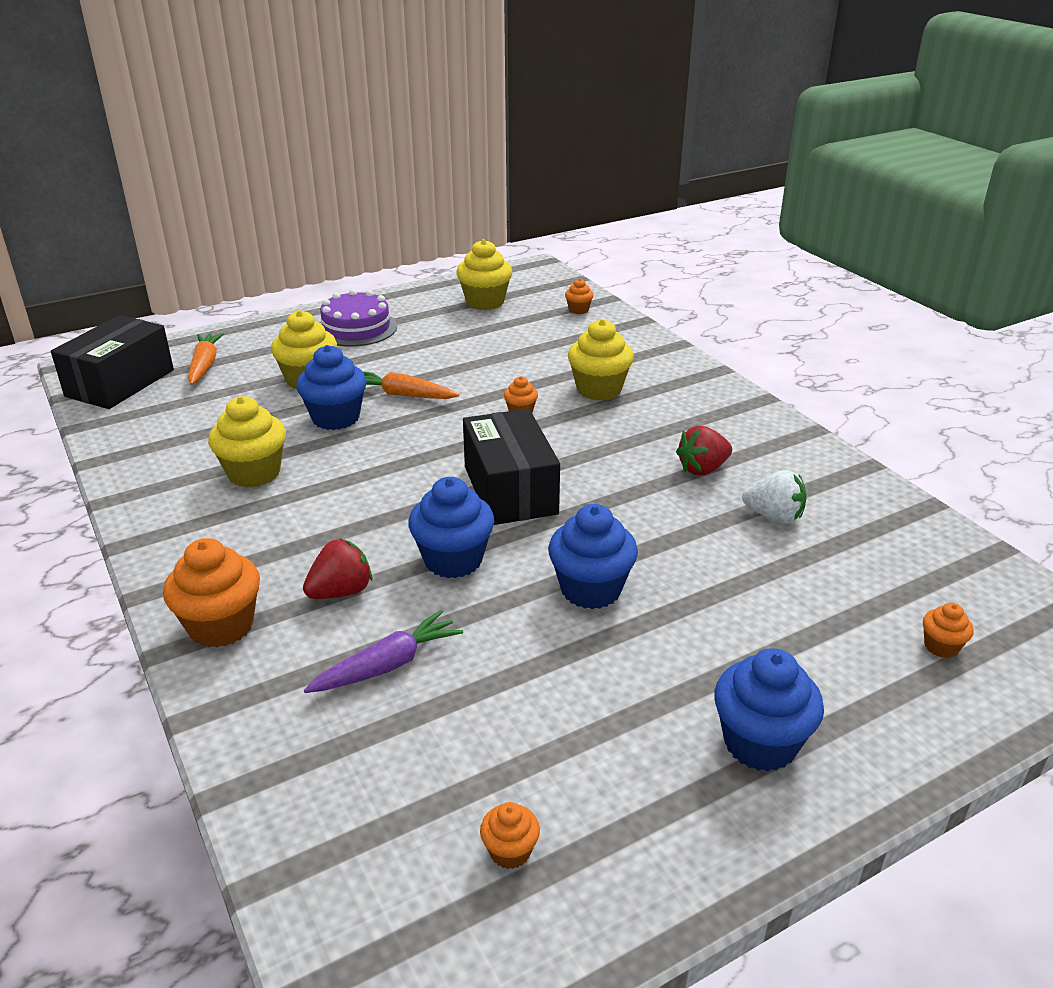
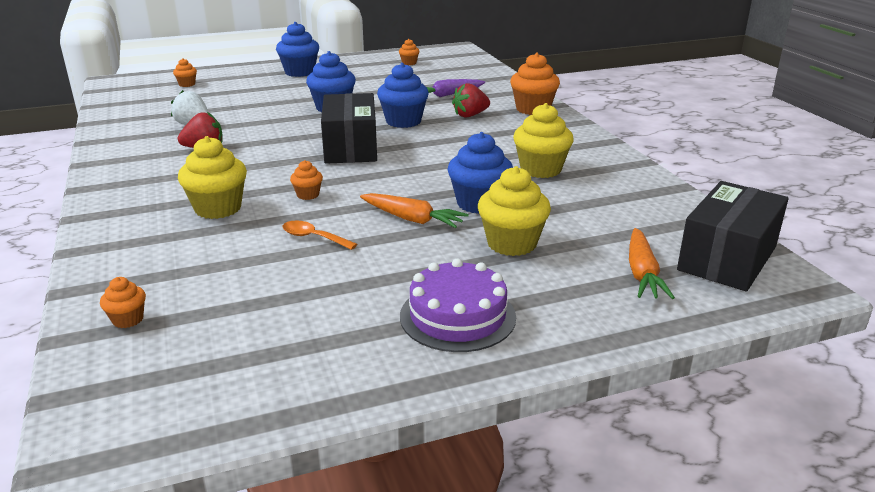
camera: 170 degrees left, 5 degrees down
(485, 302) = (250, 352): yellow cupcake -> none
(487, 370) = (313, 237): none -> orange spoon

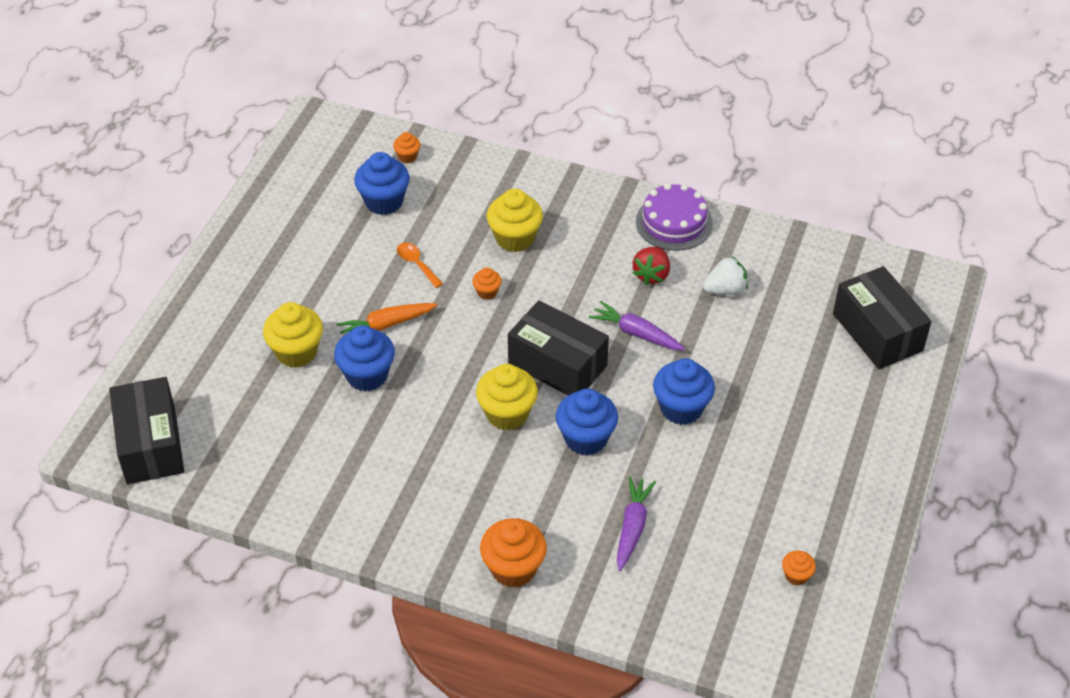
camera: 130 degrees right, 20 degrees up
(187, 84) = (877, 332): orange cupcake -> black box
(279, 135) = (636, 333): none -> purple carrot
(300, 72) = (846, 446): blue cupcake -> blue cupcake (384, 202)
(313, 237) = (417, 264): orange spoon -> orange spoon turned 105 degrees counterclockwise
(457, 316) = (258, 276): purple cake -> purple cake (674, 222)
(470, 115) = (550, 502): red strawberry -> none
(540, 169) = (377, 456): yellow cupcake -> yellow cupcake (507, 414)
(642, 273) = (192, 387): orange carrot -> none

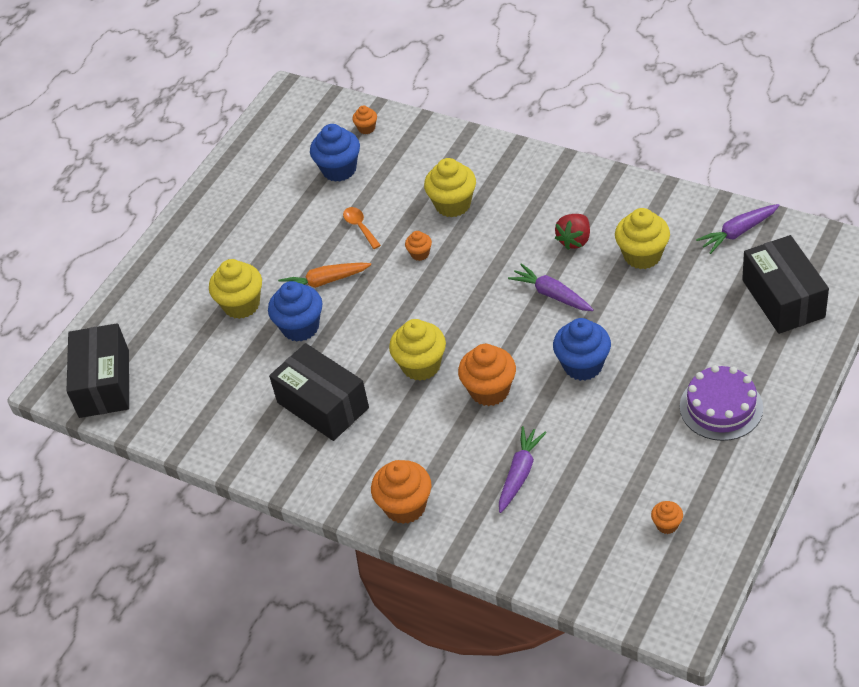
camera: 15 degrees right, 0 degrees up
(557, 365) = (474, 322): black box -> black box (323, 405)
(586, 438) = (489, 390): blue cupcake -> orange cupcake
(674, 222) = (603, 191): purple cake -> purple cake (721, 407)
(725, 290) = (642, 255): white strawberry -> yellow cupcake
(820, 264) = (738, 232): none -> purple carrot

